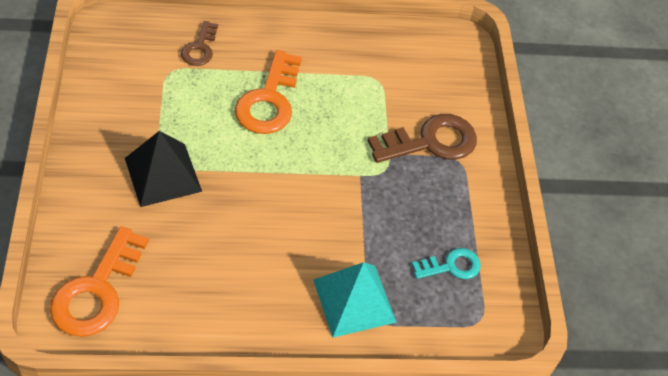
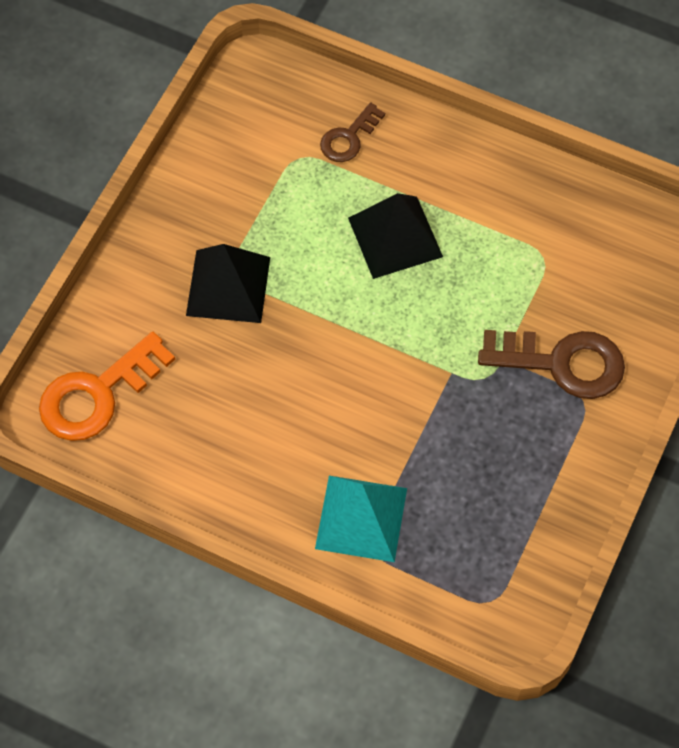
camera: 35 degrees right, 10 degrees up
(269, 100) = (395, 237): orange key -> black pyramid
(451, 266) = (495, 525): turquoise key -> none

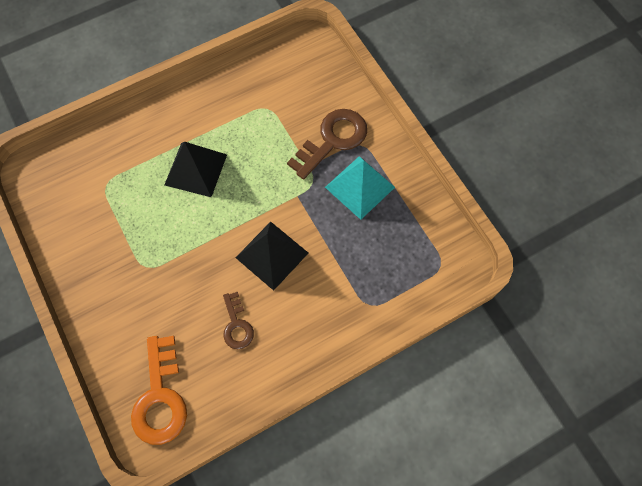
camera: 55 degrees left, 5 degrees up
(228, 286) = (152, 275): black pyramid -> black pyramid (272, 255)
(348, 138) = (117, 152): brown key -> brown key (237, 325)
(361, 518) = (347, 299): turquoise pyramid -> turquoise pyramid (360, 187)

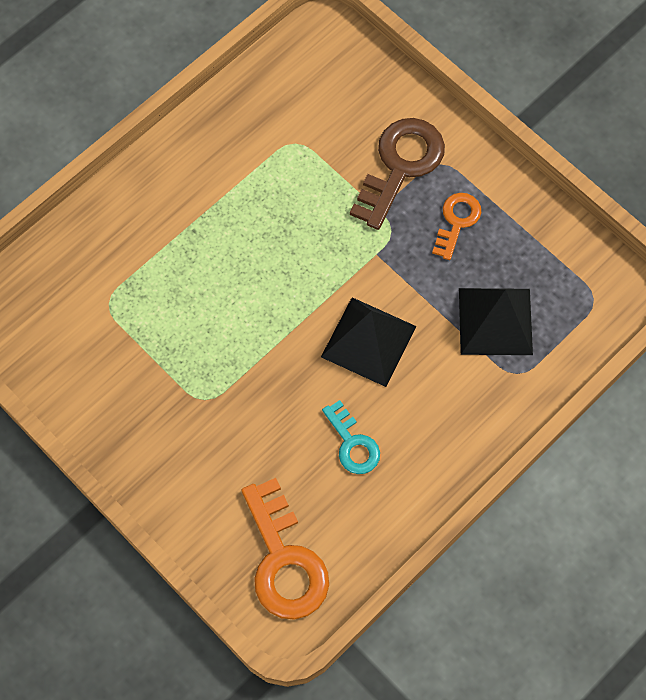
camera: 15 degrees left, 0 degrees up
(195, 169) = (226, 252): black pyramid -> black pyramid (495, 321)
(237, 325) = (353, 443): brown key -> turquoise key
(360, 187) = (457, 221): turquoise pyramid -> orange key

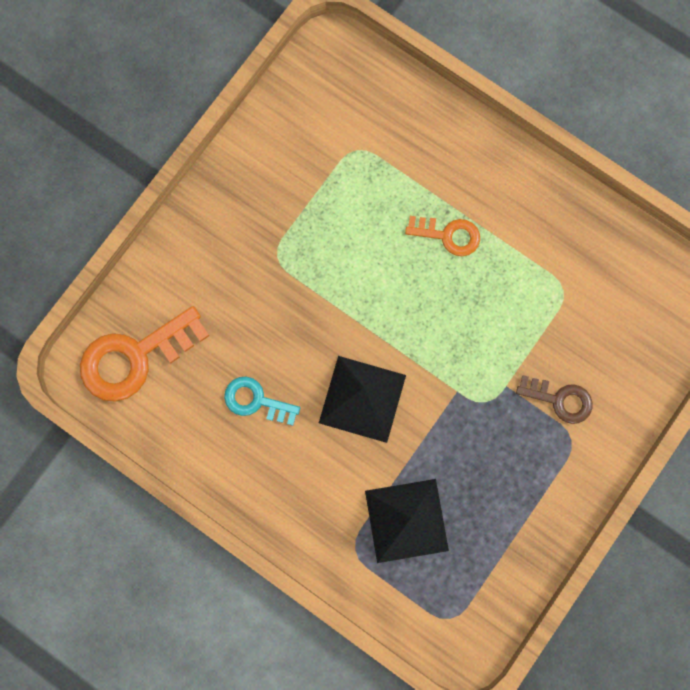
camera: 80 degrees right, 10 degrees up
(353, 443) = (256, 401): turquoise key -> turquoise key turned 60 degrees clockwise
(400, 166) = (560, 399): brown key -> brown key, size x0.57
(457, 221) = (509, 466): orange key -> orange key (448, 235)

